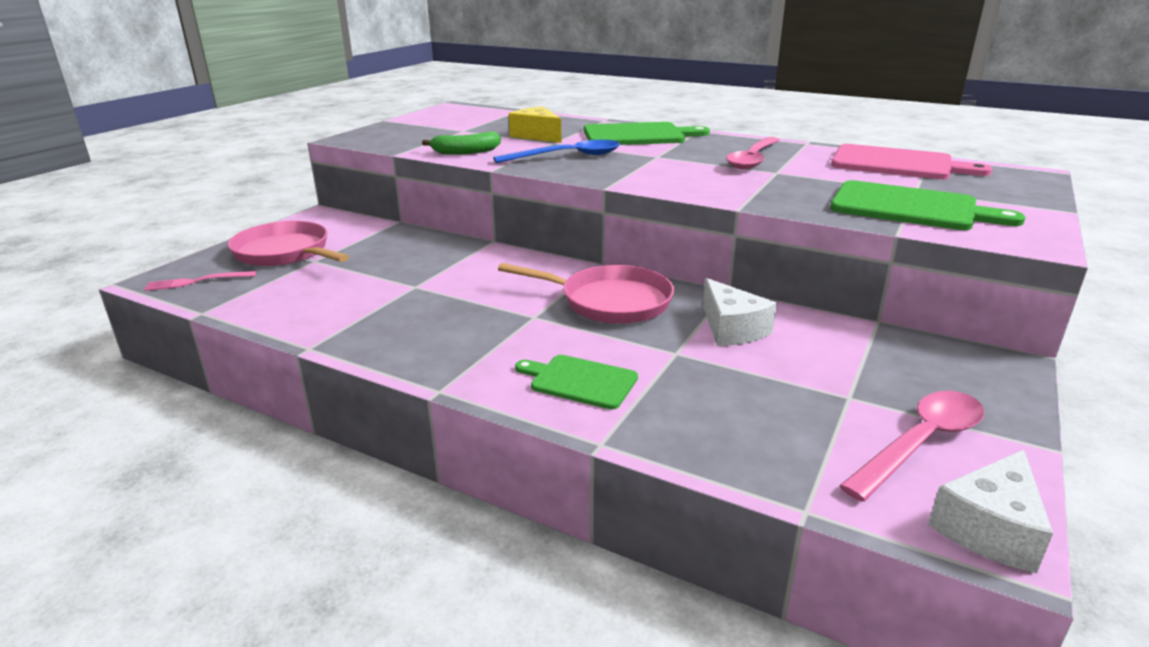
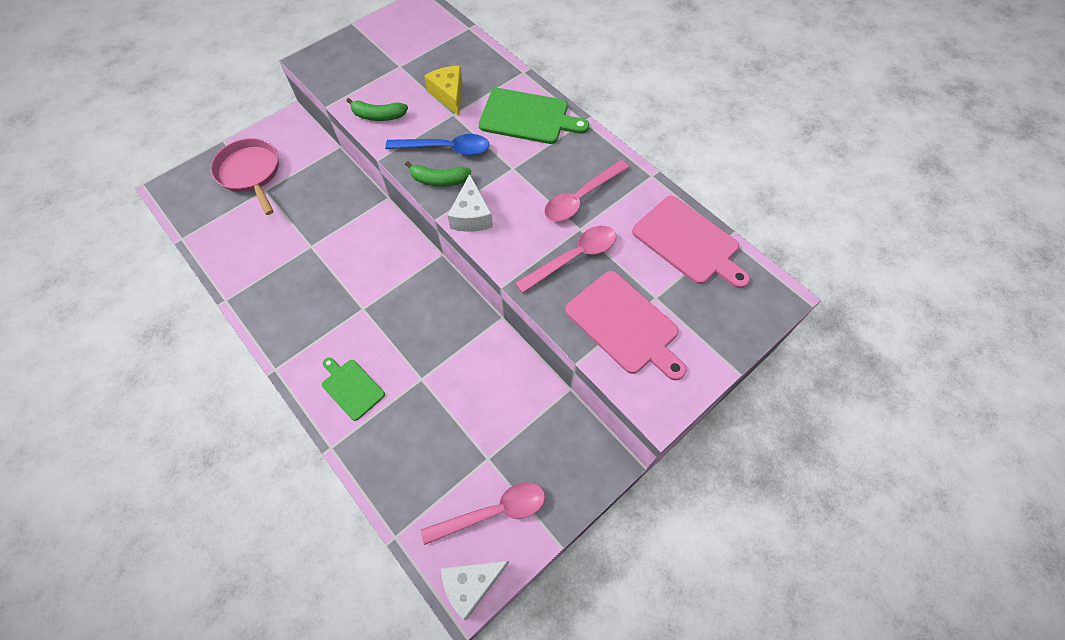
camera: 20 degrees right, 35 degrees up
(196, 282) = (188, 197): pink fork -> none
(581, 170) = (439, 180): none -> green banana
(609, 301) = (417, 306): pink pan -> none
(732, 329) = (471, 365): white cheese -> white cheese (471, 215)
(794, 185) = (574, 257): none -> pink spoon
(910, 207) = (625, 324): green cutting board -> pink cutting board

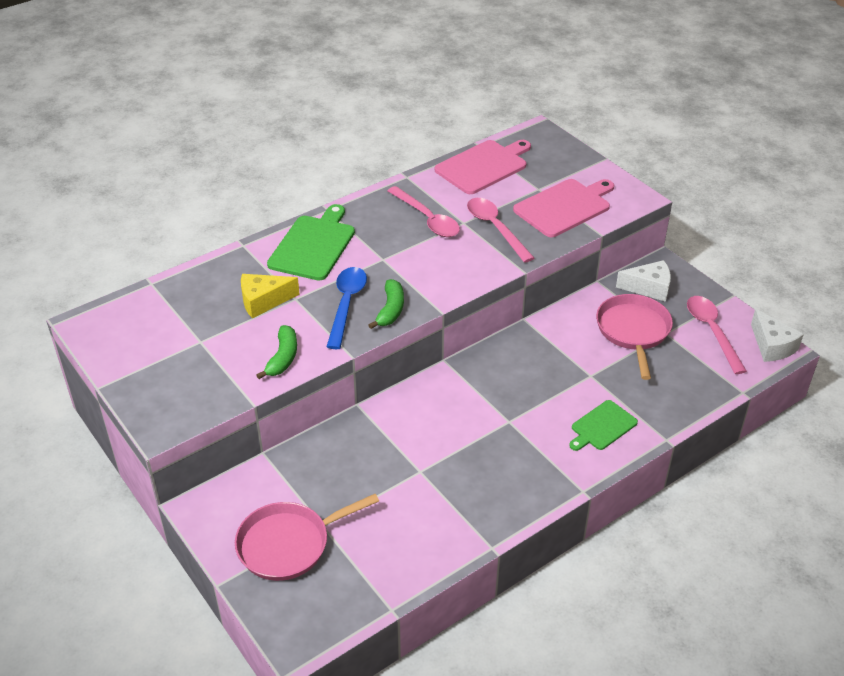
camera: 85 degrees left, 20 degrees down
(471, 215) = (440, 288): white cheese -> white cheese (649, 288)
(489, 423) = (633, 331): none -> pink pan

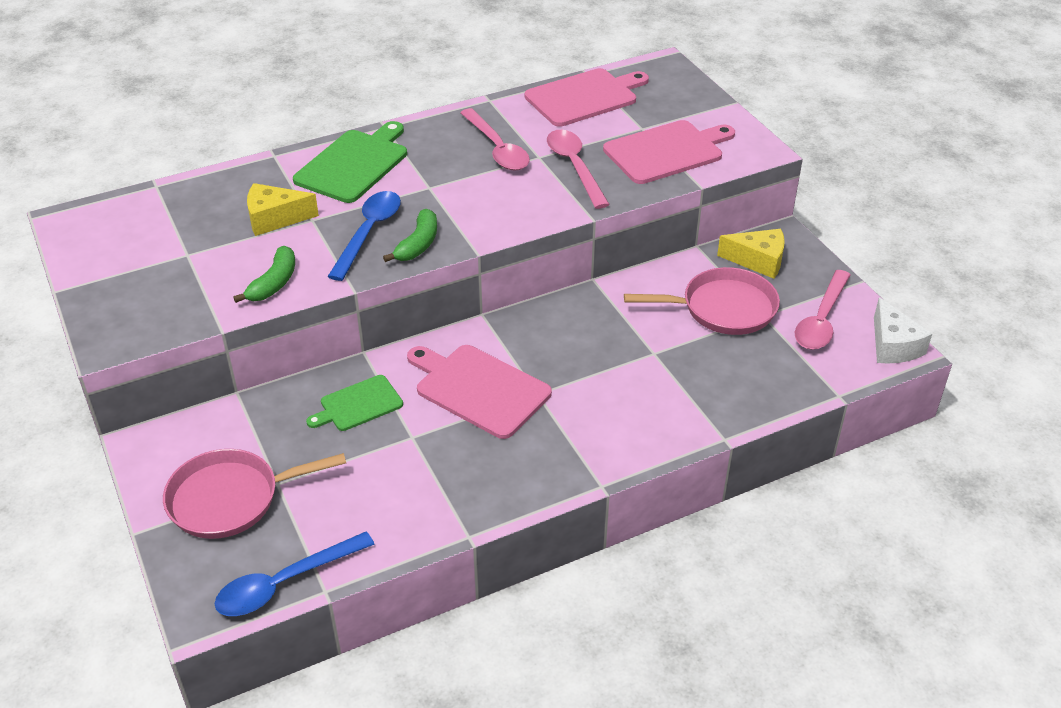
camera: 10 degrees right, 0 degrees up
(357, 608) = (285, 583): none -> blue spoon
(461, 424) = (479, 389): none -> pink cutting board
(602, 427) = (649, 414): green cutting board -> green cutting board (358, 405)
(633, 331) = (723, 308): pink pan -> pink pan turned 75 degrees clockwise
(649, 288) = (758, 261): white cheese -> yellow cheese
(712, 331) = (821, 320): pink spoon -> pink spoon turned 150 degrees counterclockwise

